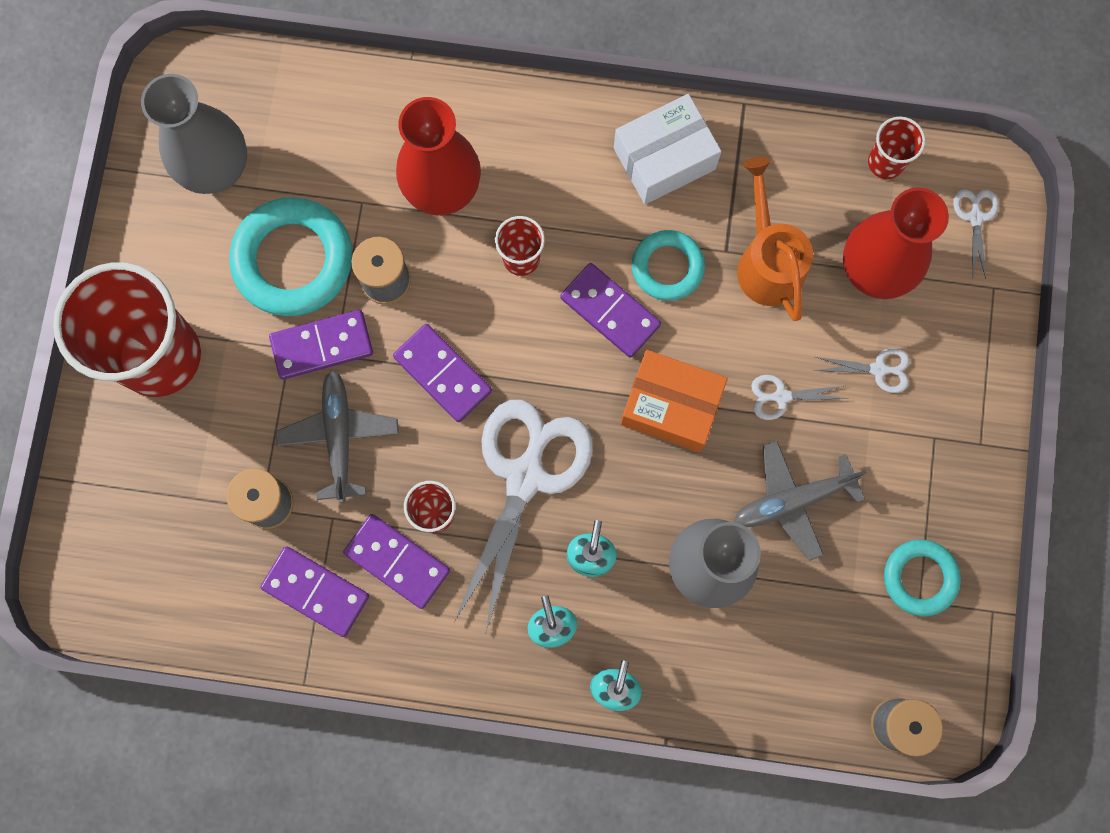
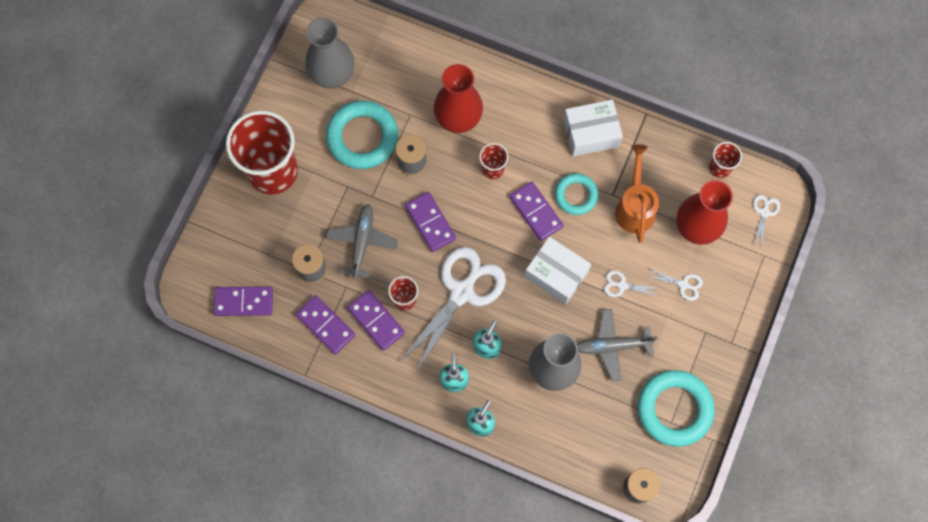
camera: 15 degrees right, 5 degrees down
(322, 345) = (366, 189): purple domino -> purple domino (243, 301)
(671, 406) = (556, 274): orange box -> white box
(920, 578) = (674, 409): turquoise ring -> turquoise ring, size x1.68

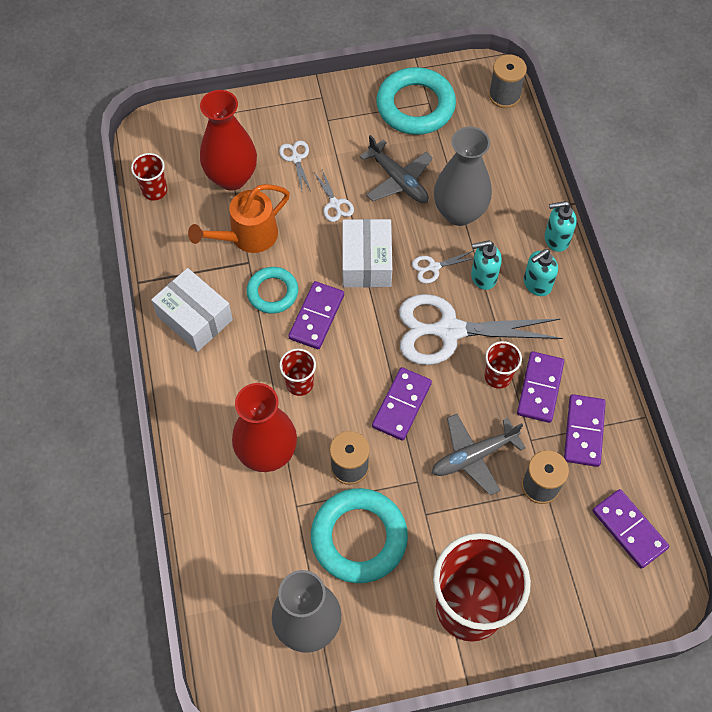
camera: 125 degrees left, 10 degrees down
(764, 212) = (176, 134): white scissors -> white scissors (433, 267)

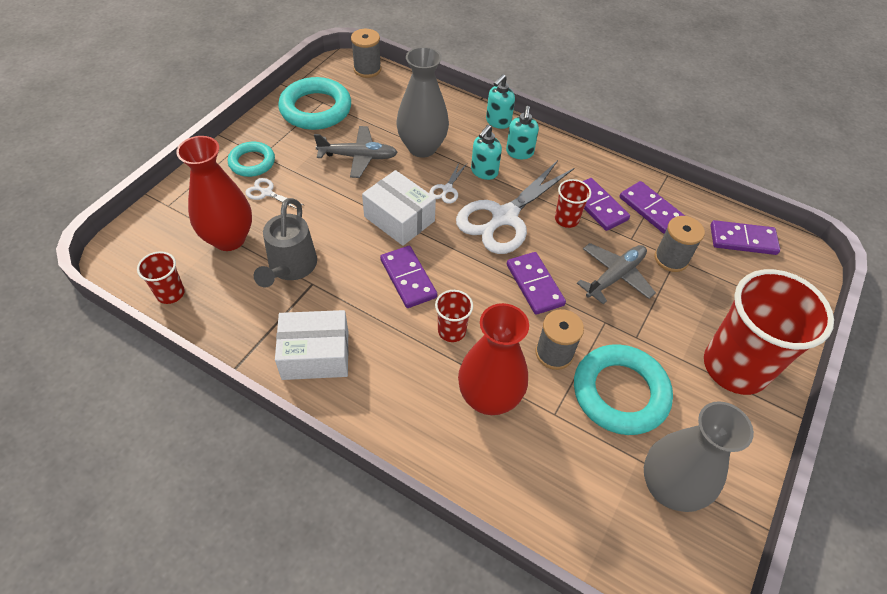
camera: 50 degrees left, 10 degrees down
(247, 237) = (290, 268): orange watering can -> grey watering can
(272, 292) = (356, 288): turquoise ring -> turquoise ring (252, 162)
(335, 204) = (331, 200): white scissors -> none
(473, 456) = (615, 276): grey plane -> grey plane turned 150 degrees counterclockwise

